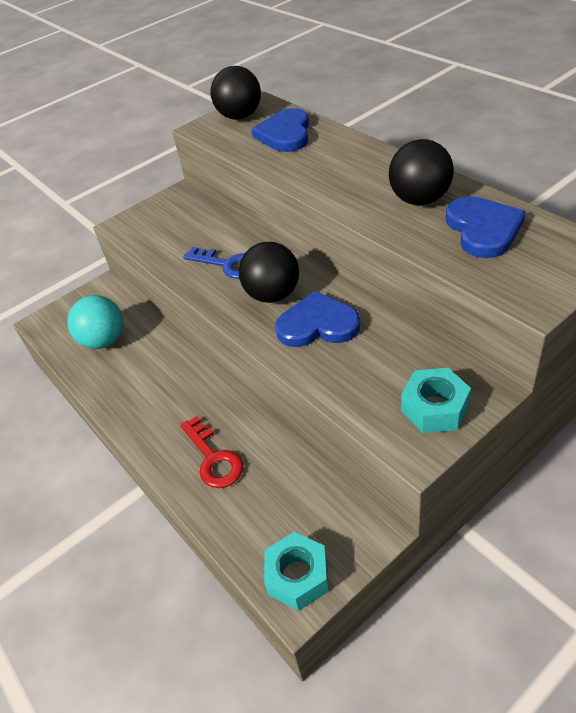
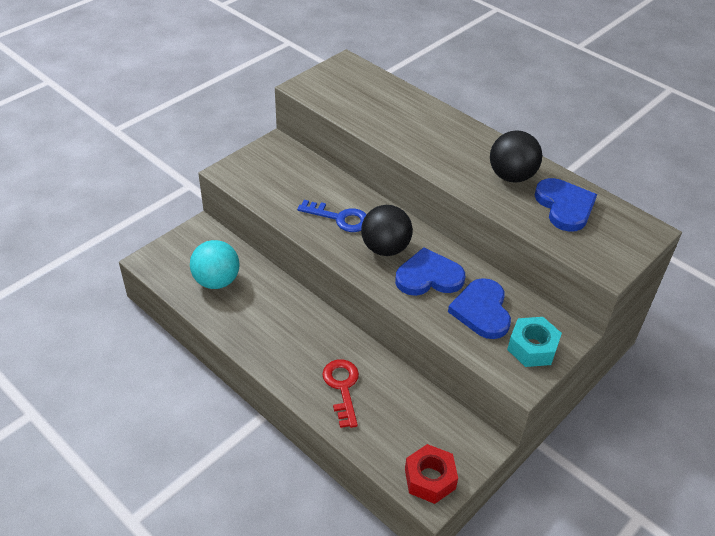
camera: 15 degrees left, 0 degrees up
(213, 458) = (342, 387): red key -> red key turned 150 degrees counterclockwise
(240, 116) = (337, 78): black ball -> none
(285, 134) = (384, 101): blue heart -> blue heart (482, 311)
(298, 576) = (430, 479): turquoise nut -> red nut

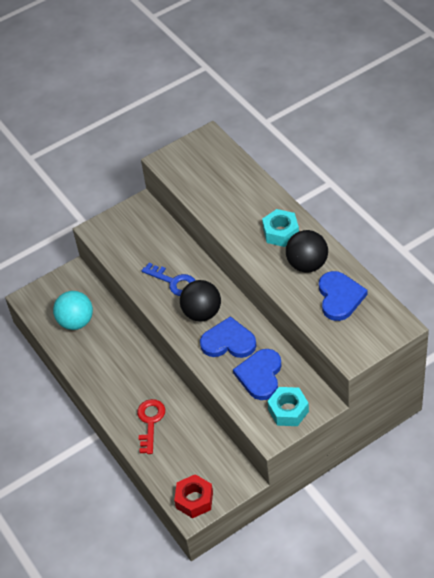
camera: 20 degrees right, 5 degrees up
(466, 147) = (281, 232): none -> turquoise nut

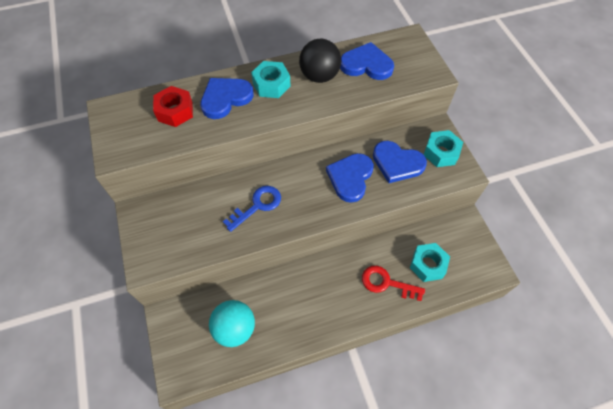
camera: 80 degrees left, 10 degrees up
(180, 452) = (427, 265): none -> turquoise nut
(194, 500) = (481, 265): red nut -> red nut (175, 111)
(202, 313) = (307, 191): black ball -> none
(250, 206) = (225, 98): none -> blue heart

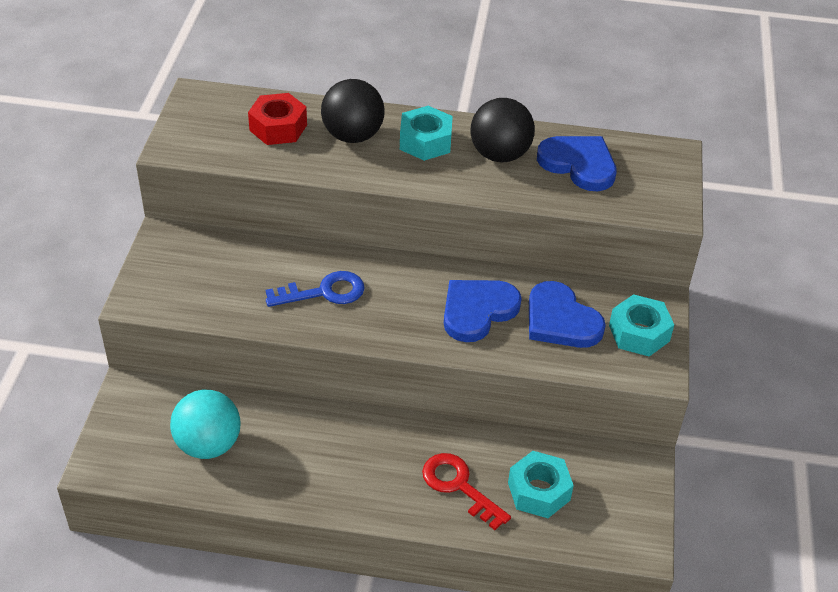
camera: 25 degrees right, 15 degrees down
(225, 98) = (353, 136): blue heart -> black ball

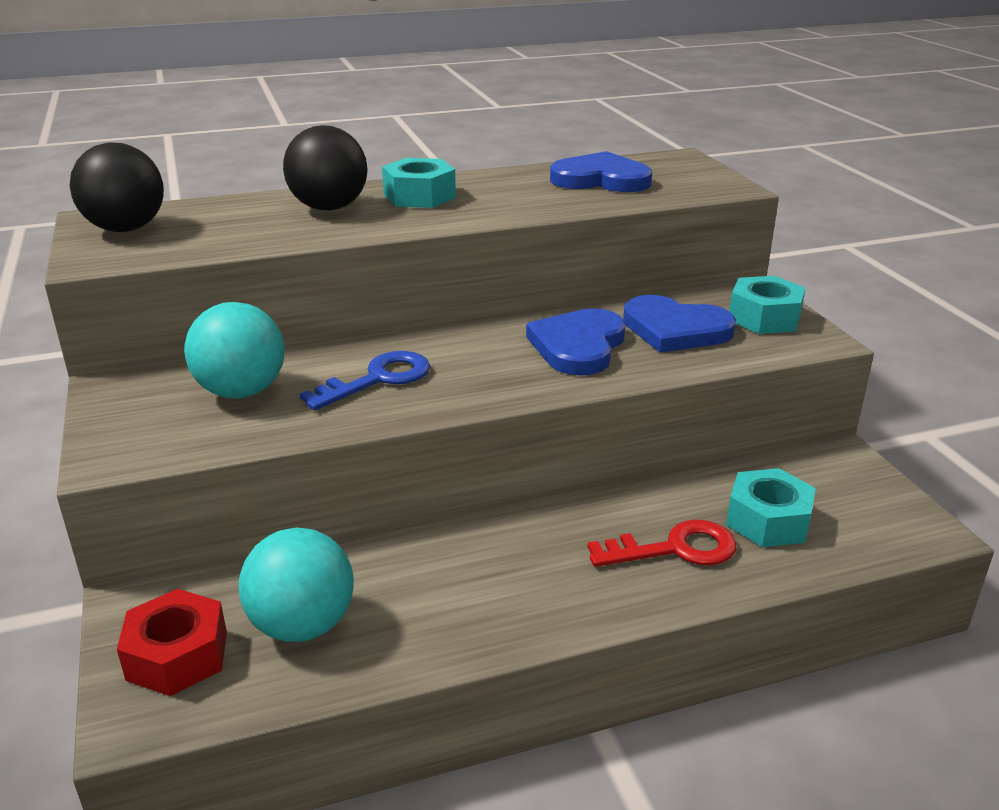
camera: 25 degrees left, 15 degrees down
(235, 271) = (241, 392): none -> turquoise ball
(278, 127) = (228, 219): red nut -> red nut (177, 655)
(459, 486) = (675, 549): red key -> red key turned 150 degrees clockwise
(499, 155) = (511, 189): black ball -> black ball (126, 229)

